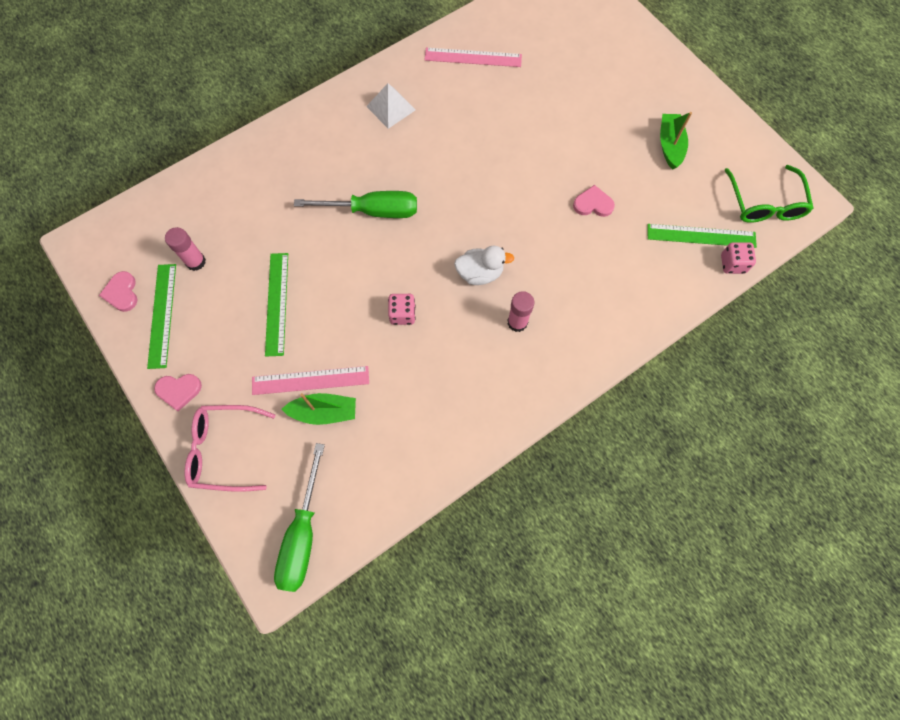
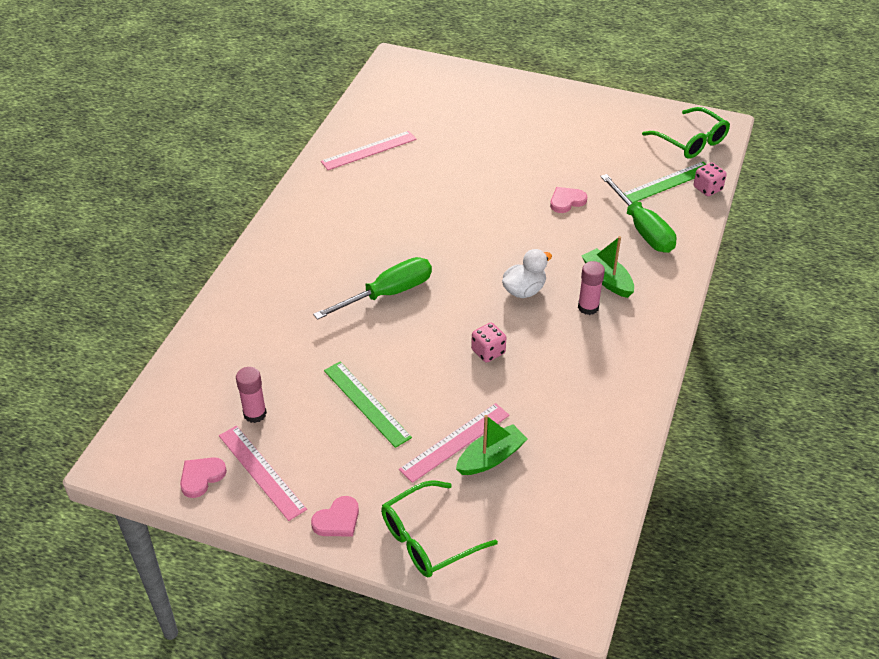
camera: 35 degrees left, 25 degrees down
(122, 293) = (201, 477): pink heart -> pink heart turned 90 degrees clockwise
(162, 315) = (262, 471): green ruler -> pink ruler
(224, 450) = (427, 539): pink glasses -> green glasses
(302, 535) = (563, 557): green screwdriver -> green screwdriver (642, 229)
(390, 108) = (330, 215): white pyramid -> none
(670, 145) = (586, 138): green boat -> green boat (607, 279)

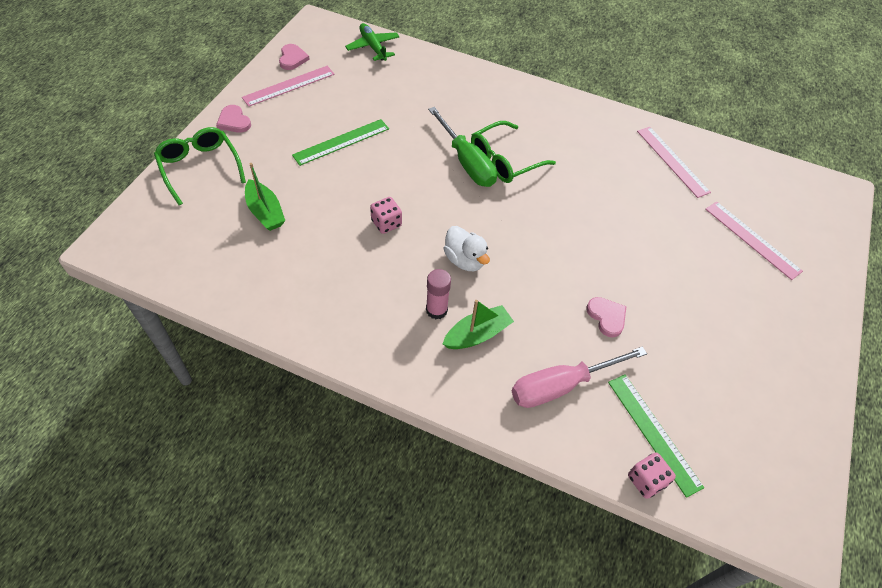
camera: 90 degrees right, 10 degrees up
(177, 392) = (373, 47): none -> green plane
(201, 477) = (292, 58): pink heart -> pink heart turned 45 degrees clockwise
(255, 414) = (344, 83): pink glue stick -> none
(455, 442) = (288, 191): pink ruler -> pink ruler (752, 239)
(642, 229) = (561, 385): green screwdriver -> pink screwdriver
(691, 141) = (748, 483): green glasses -> green glasses (504, 160)

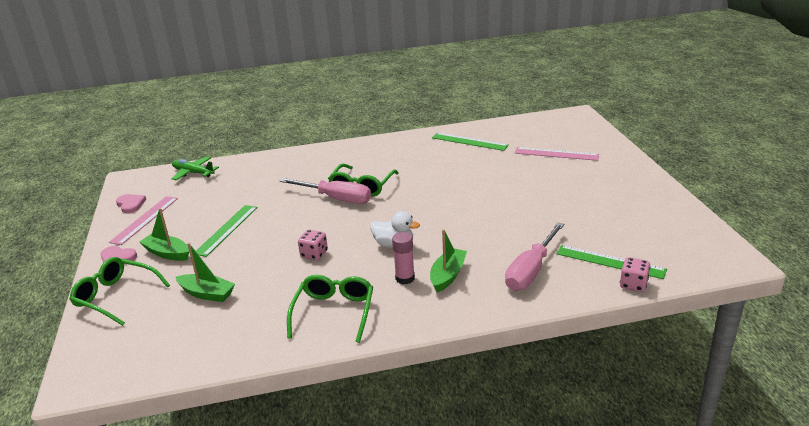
camera: 30 degrees left, 25 degrees down
(274, 141) = (167, 253): none -> green boat
(343, 307) = (334, 312): none -> green glasses
(467, 162) = (336, 199): green screwdriver -> pink screwdriver
(607, 317) = (518, 226): pink heart -> none
(672, 161) = (469, 141): pink ruler -> green ruler

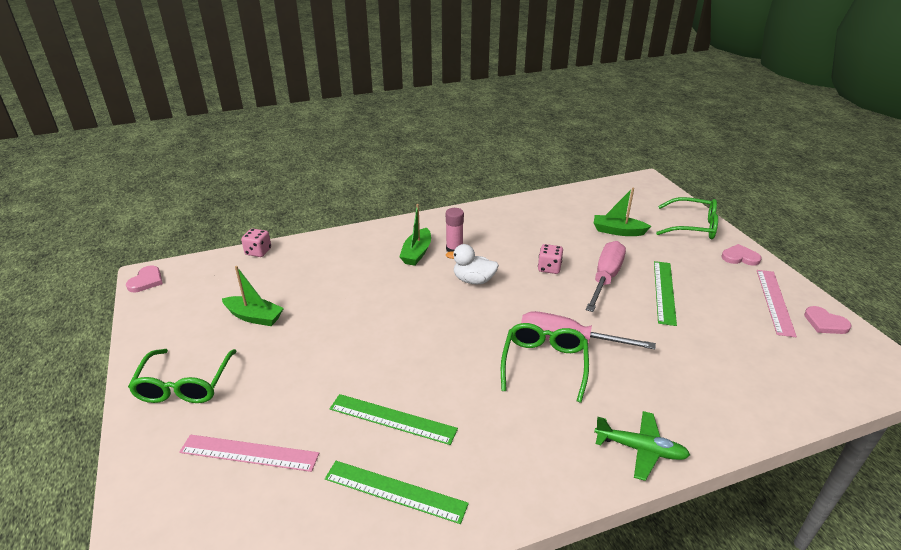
camera: 170 degrees right, 5 degrees up
(167, 253) = (696, 264): green boat -> green boat (254, 317)
(193, 173) = (817, 386): green plane -> green plane (640, 449)
(334, 312) = (503, 223): green glasses -> green glasses (184, 385)
(531, 270) = (342, 260): pink screwdriver -> pink screwdriver (605, 278)
(610, 261) = (266, 271): green ruler -> green ruler (392, 419)
(734, 255) = (146, 281): none -> pink heart

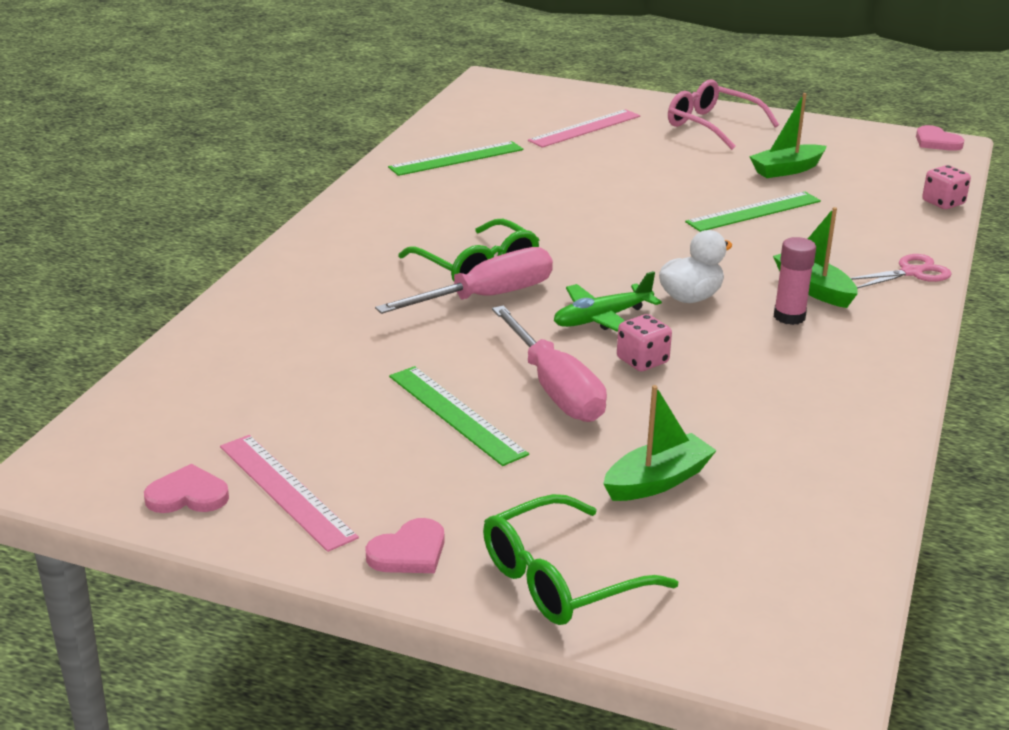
camera: 130 degrees right, 5 degrees down
(184, 385) = (711, 125): green glasses -> pink glasses
(365, 236) = (911, 273): none -> pink scissors
(392, 419) = (531, 180): green ruler -> green ruler (753, 211)
(640, 449) = (306, 256): green plane -> green plane (602, 318)

